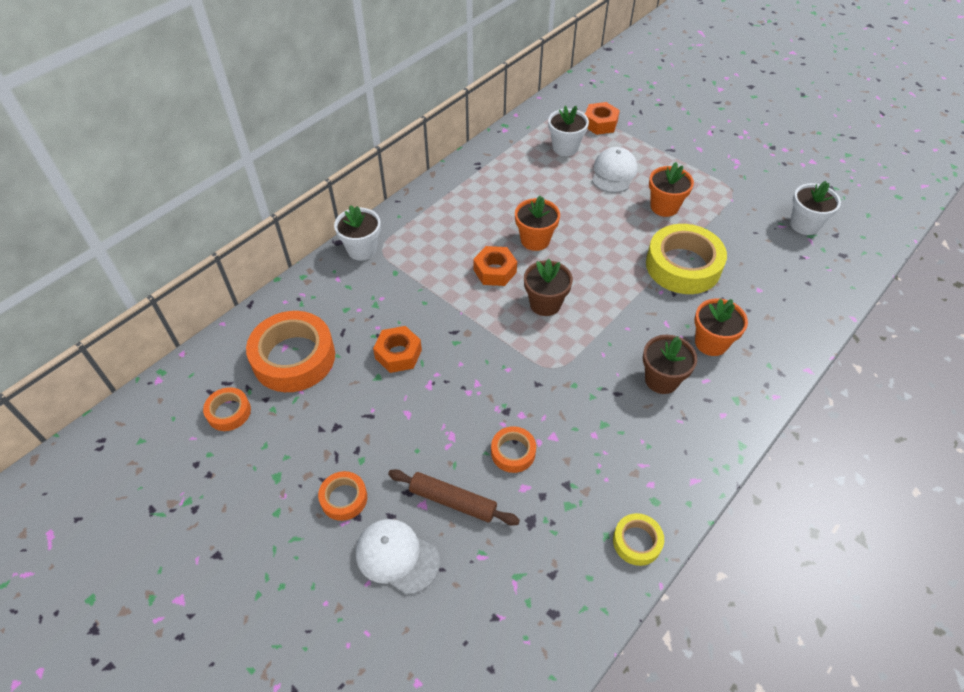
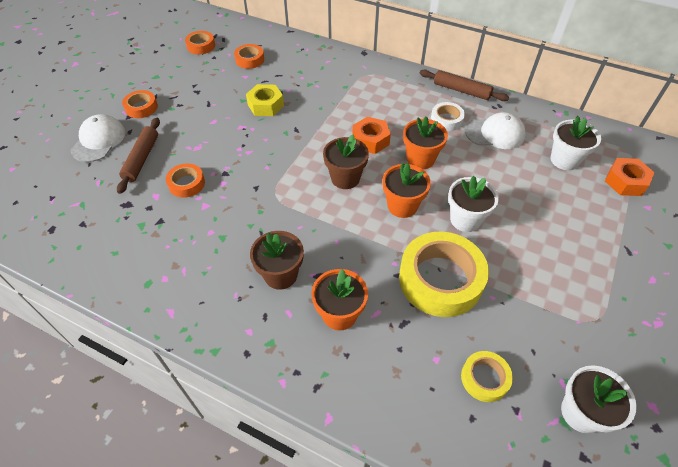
camera: 75 degrees right, 0 degrees up
(294, 358) = (249, 60): orange tape -> orange tape, size x0.50
(362, 249) = (361, 65): white flower pot -> white flower pot (465, 219)
(398, 354) = (266, 105): orange nut -> yellow nut
(444, 182) = (461, 91): none -> brown rolling pin
(485, 206) = (446, 120): none -> white tape
(614, 173) = (551, 203): white cap -> white cap (495, 133)
(637, 542) = (108, 274): yellow tape -> yellow tape (484, 378)
(664, 207) = (524, 253): orange flower pot -> orange flower pot (402, 206)

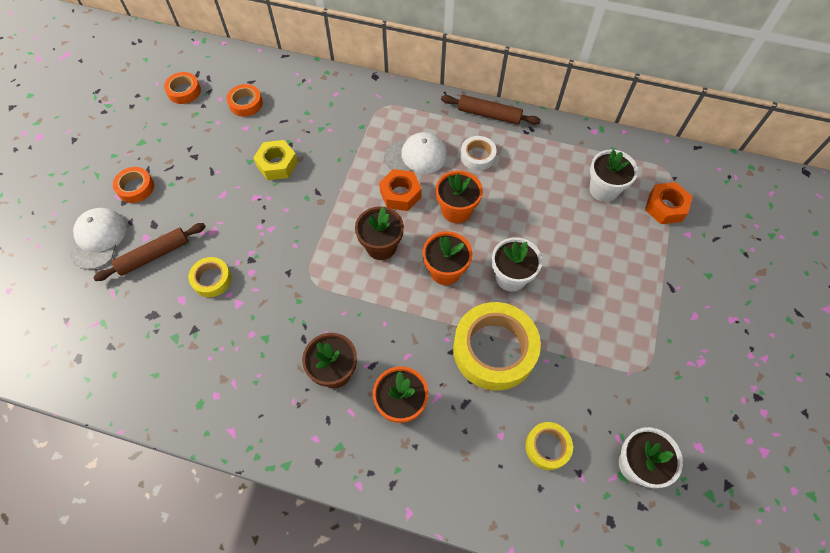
camera: 10 degrees left, 10 degrees up
(142, 159) = (154, 255): brown rolling pin -> brown rolling pin turned 60 degrees clockwise
(186, 184) = (212, 279): orange tape -> yellow tape
(495, 133) = (530, 166): white cap -> white cap (416, 156)

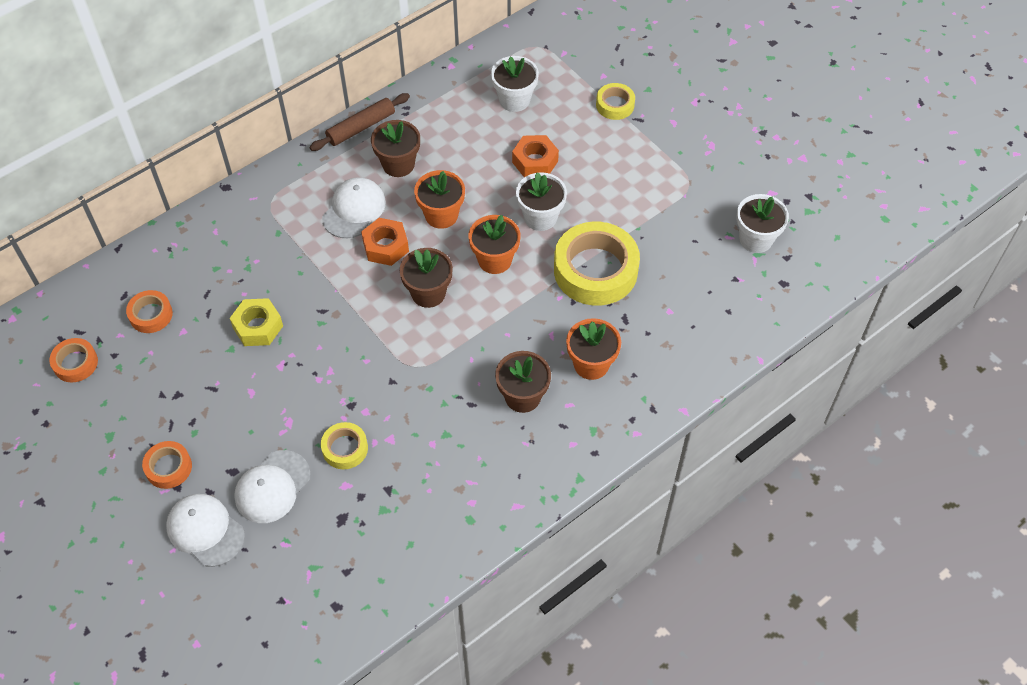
camera: 55 degrees left, 5 degrees down
(154, 255) = (272, 487): brown rolling pin -> white cap
(477, 156) = (398, 164): white tape -> brown flower pot
(547, 447) = (701, 286): yellow tape -> yellow tape (615, 105)
(665, 207) = (567, 72): orange nut -> orange nut (535, 161)

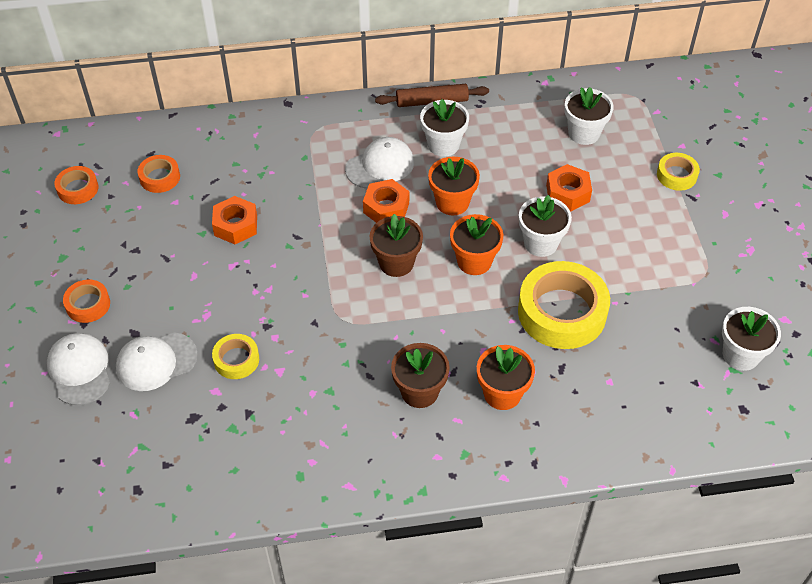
camera: 30 degrees right, 5 degrees down
(258, 327) = (236, 225): yellow nut -> orange nut
(398, 164) = (443, 145): brown flower pot -> white flower pot

